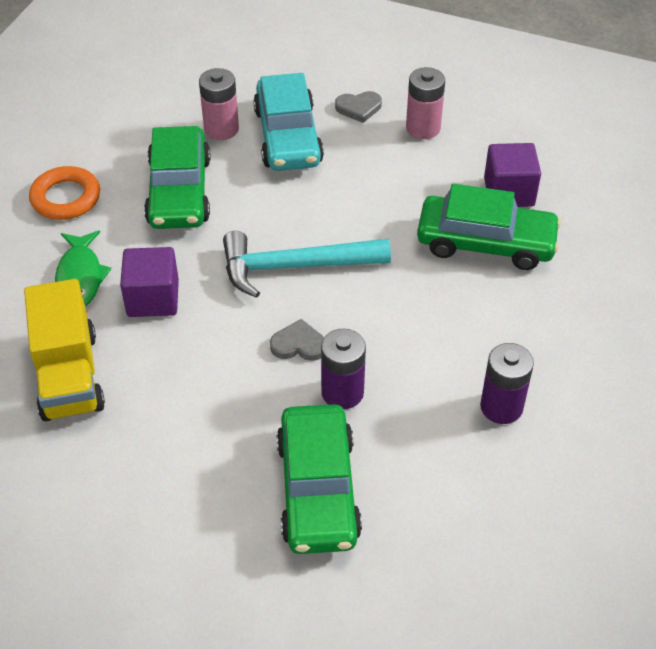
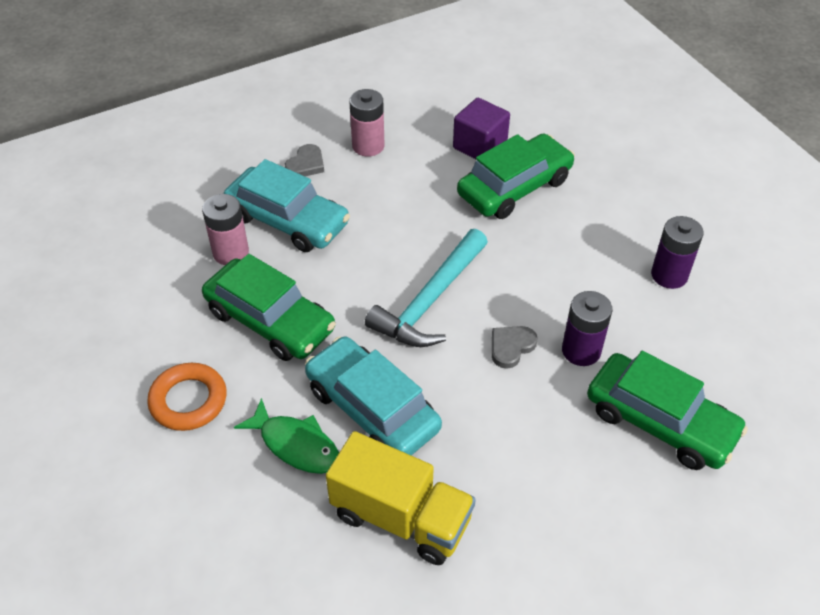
camera: 50 degrees left, 0 degrees up
(153, 298) = (372, 408): purple cube -> turquoise car

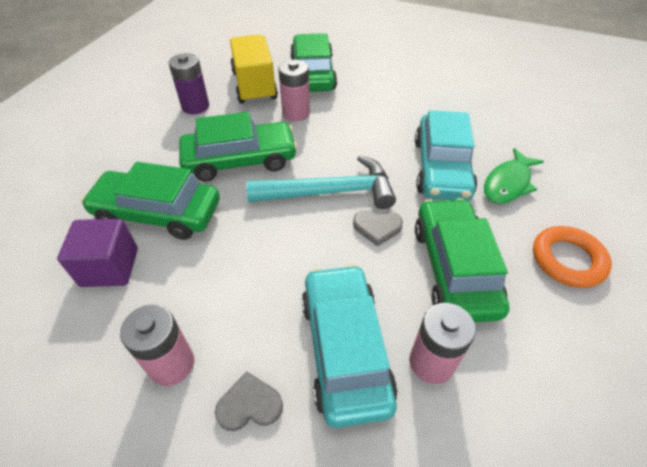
camera: 130 degrees left, 0 degrees up
(296, 445) = (508, 183): green fish -> green fish turned 135 degrees counterclockwise
(401, 517) = (479, 122): yellow truck -> yellow truck (254, 86)
(511, 347) = (325, 138): grey heart -> grey heart (377, 228)
(537, 265) = (240, 160): none -> green car
(581, 351) = (296, 113): purple battery -> pink battery

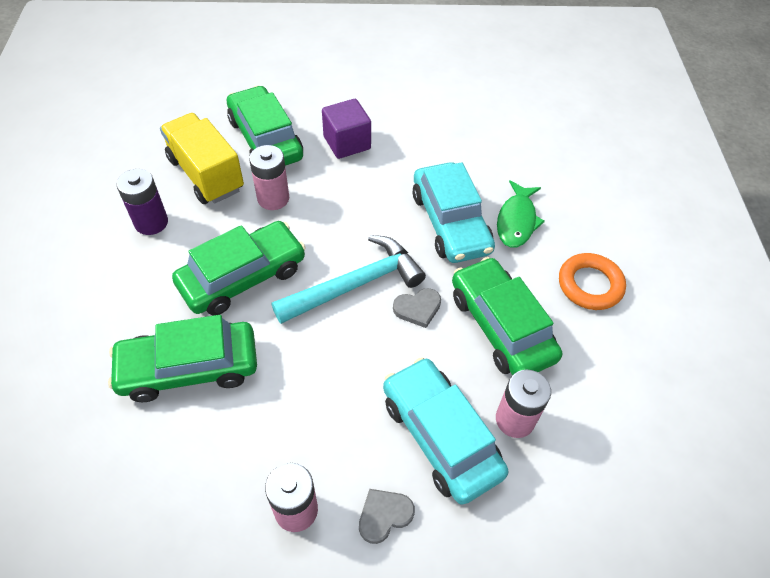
camera: 25 degrees left, 5 degrees up
(110, 267) = (175, 443): purple cube -> purple cube (347, 143)

